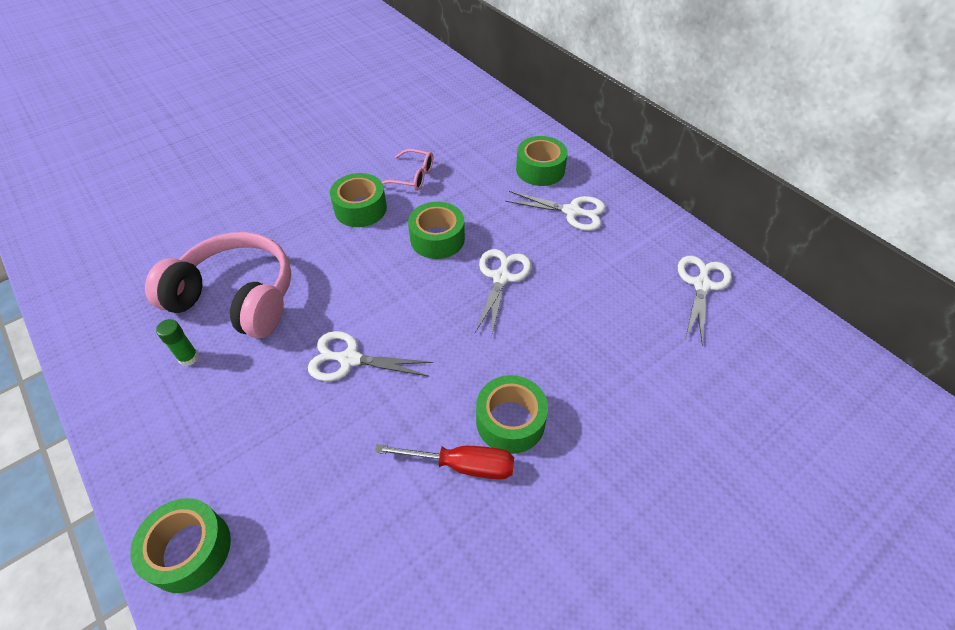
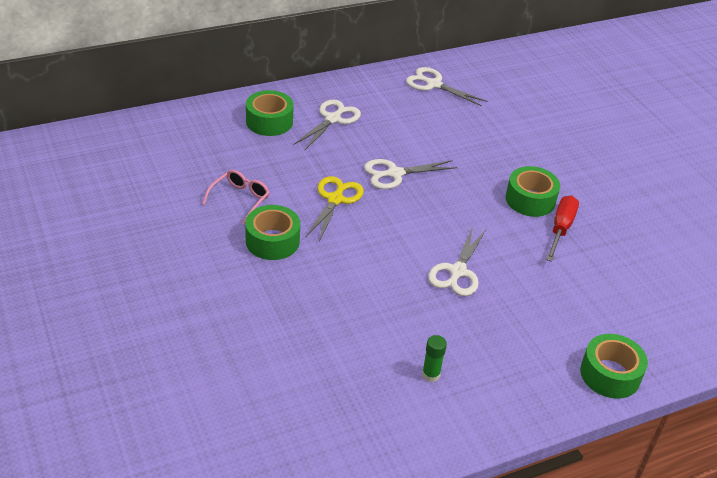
camera: 80 degrees left, 10 degrees down
(236, 298) = (365, 339): pink headphones -> none
(437, 239) = (335, 199): green tape -> yellow scissors
(501, 277) = (394, 174): white scissors -> white scissors turned 45 degrees counterclockwise

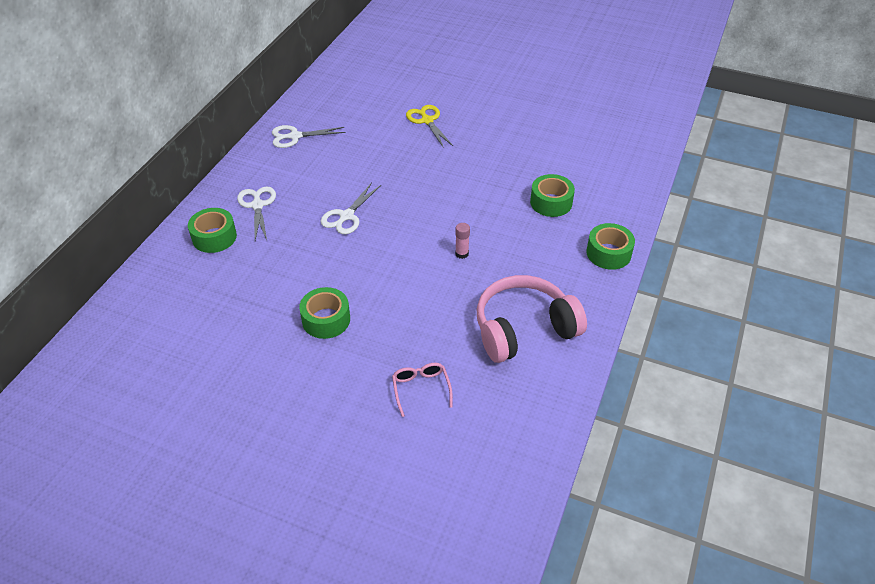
camera: 40 degrees left, 5 degrees up
(240, 199) = (266, 307): pink glasses -> pink glasses (421, 389)
(335, 199) = (330, 261): yellow scissors -> yellow scissors (427, 120)
(431, 375) = (524, 329): green glue stick -> pink headphones
(457, 272) = (461, 254): white scissors -> pink glue stick
(530, 200) = (446, 177): green tape -> green tape (551, 202)
(560, 229) = (484, 184): red screwdriver -> none

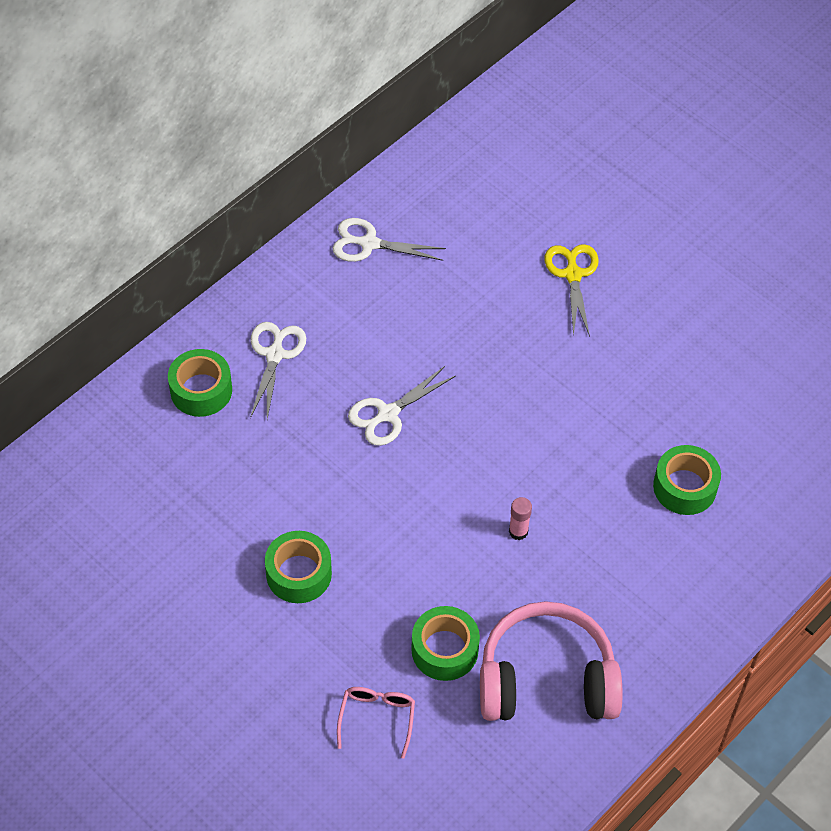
camera: 20 degrees right, 10 degrees up
(608, 253) = (722, 602): green tape -> green tape (444, 650)

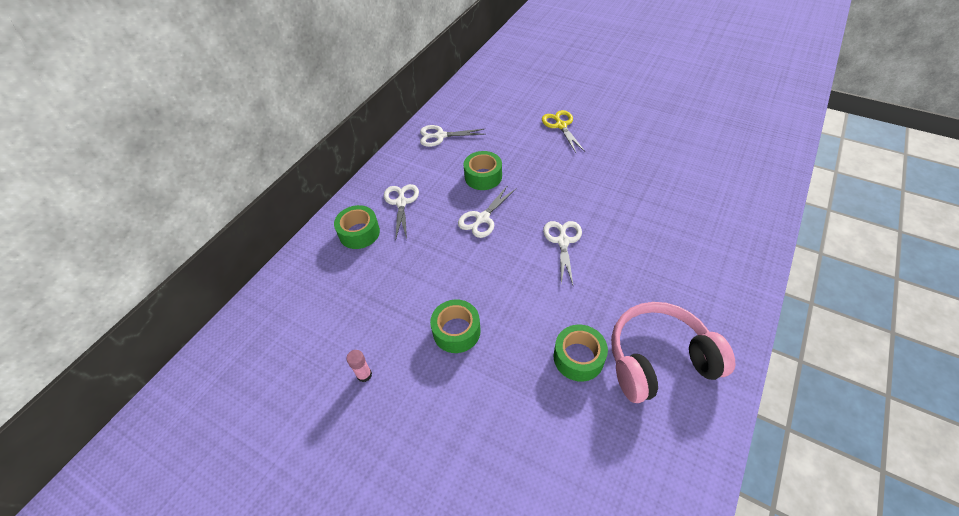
camera: 10 degrees left, 5 degrees down
(377, 718) = (549, 424): pink glasses -> none
(491, 482) = (563, 241): none -> white scissors
(518, 531) = (593, 266): pink glue stick -> pink glue stick (364, 375)
(685, 487) = (682, 215): green tape -> green tape (483, 176)

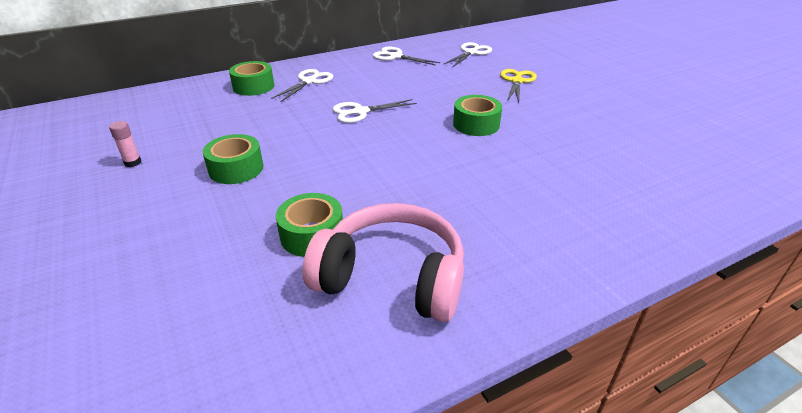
camera: 30 degrees right, 15 degrees down
(483, 176) = (398, 89): green tape -> green tape (476, 124)
(563, 241) = (413, 151): white scissors -> white scissors (471, 52)

